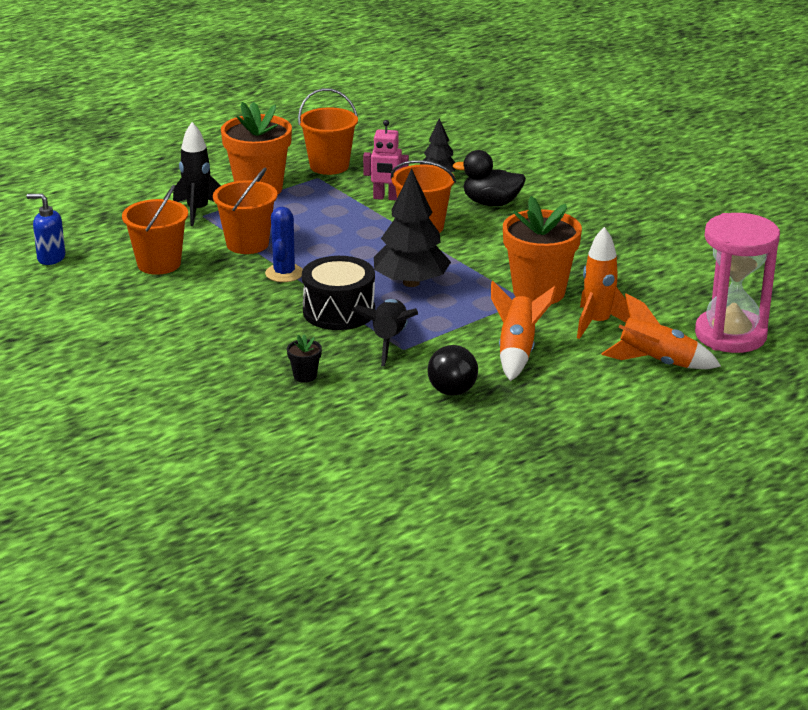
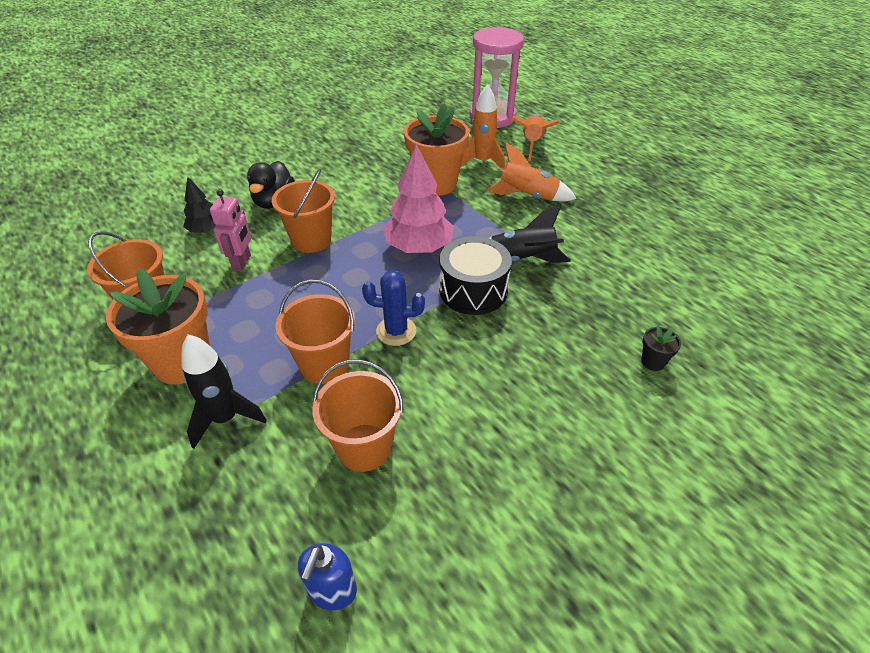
camera: 90 degrees left, 15 degrees up
(305, 376) = (593, 309): black flower pot -> black flower pot (653, 362)
(411, 282) = (418, 247): black tree -> pink tree
(453, 385) = (584, 227): black light bulb -> none

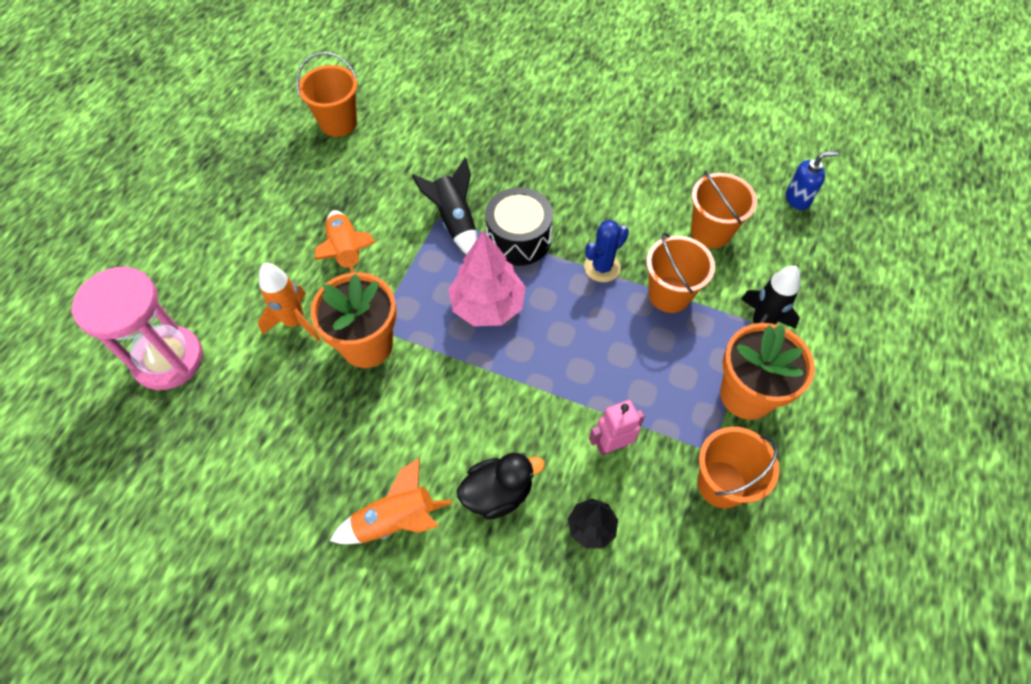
camera: 120 degrees left, 15 degrees up
(311, 240) = (537, 405): orange bucket -> orange bucket (338, 123)
(396, 331) = (602, 267): blue cactus -> blue cactus turned 75 degrees clockwise
(532, 144) = (226, 290): orange rocket -> orange rocket (396, 520)
(653, 362) = (520, 113): black flower pot -> none

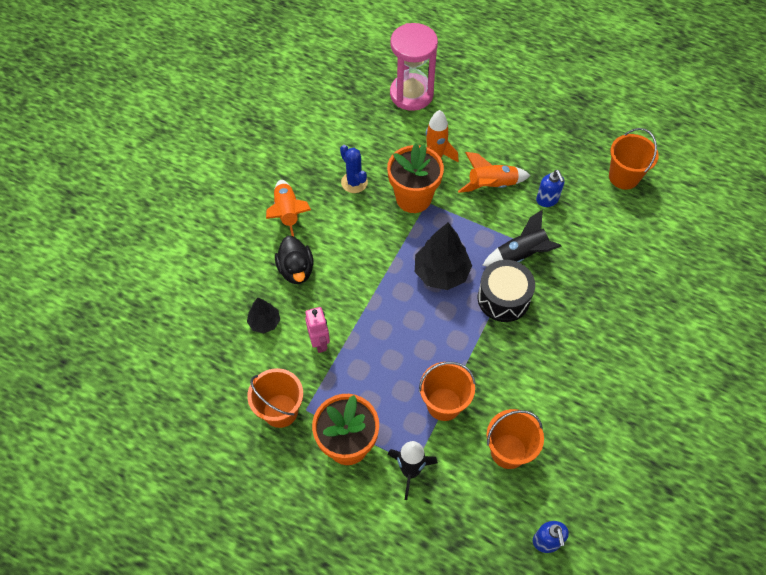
camera: 95 degrees right, 0 degrees up
(371, 195) = (547, 200): none -> blue soap dispenser
(487, 305) = (441, 273): pink tree -> black tree
(602, 267) = (473, 356): blue cactus -> blue cactus (354, 182)

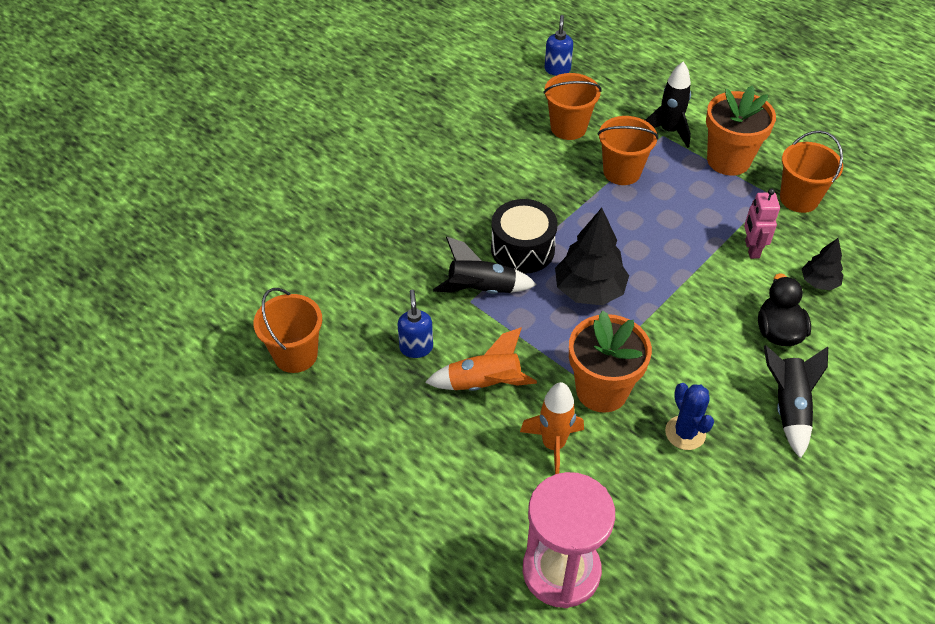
camera: 165 degrees left, 10 degrees down
(288, 214) = (788, 407): orange rocket -> black rocket

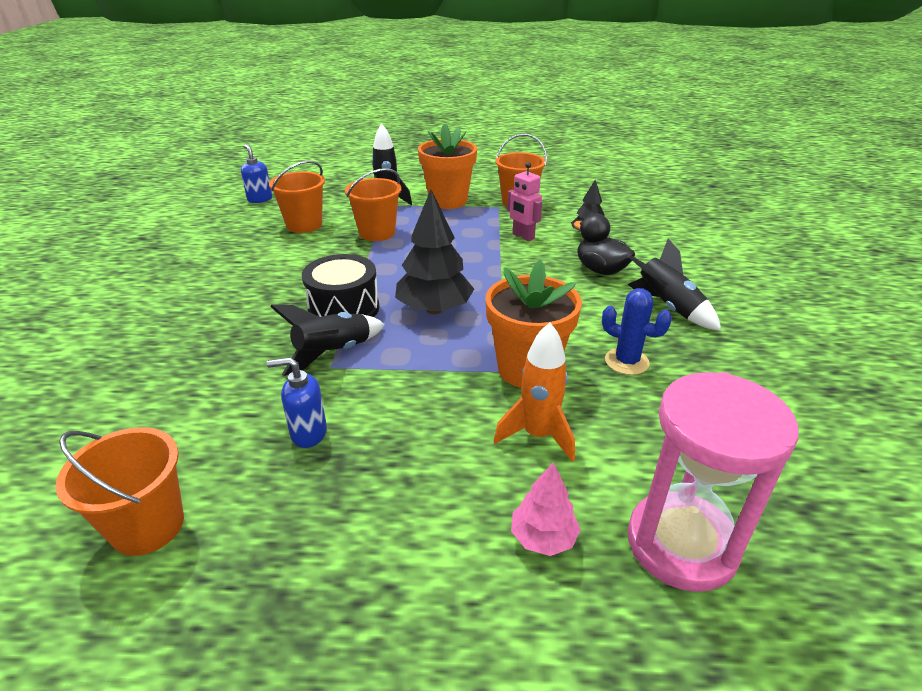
camera: 40 degrees left, 15 degrees down
(416, 347) = (308, 433): blue soap dispenser -> blue soap dispenser turned 45 degrees counterclockwise
(484, 384) = (415, 424): orange rocket -> none
(487, 509) = (543, 537): none -> pink tree

